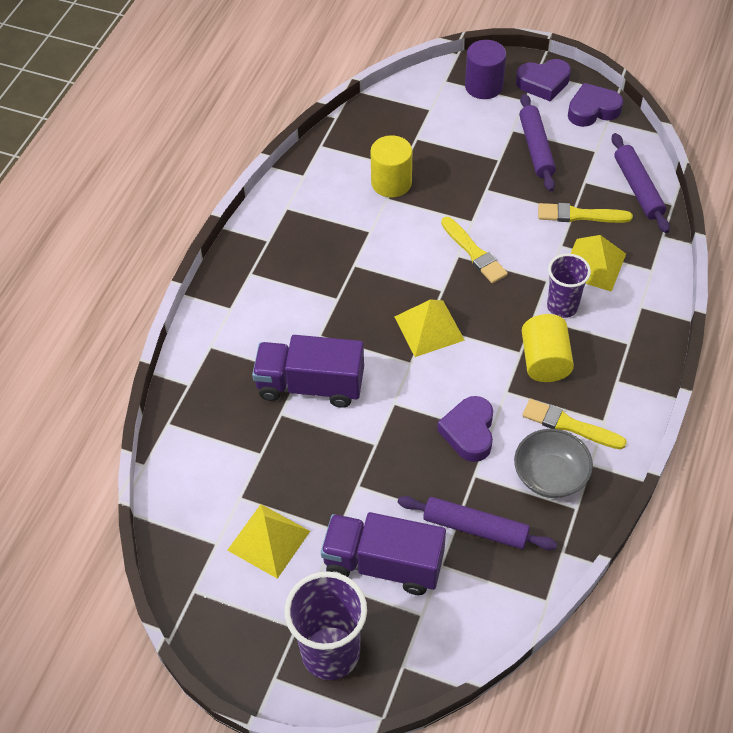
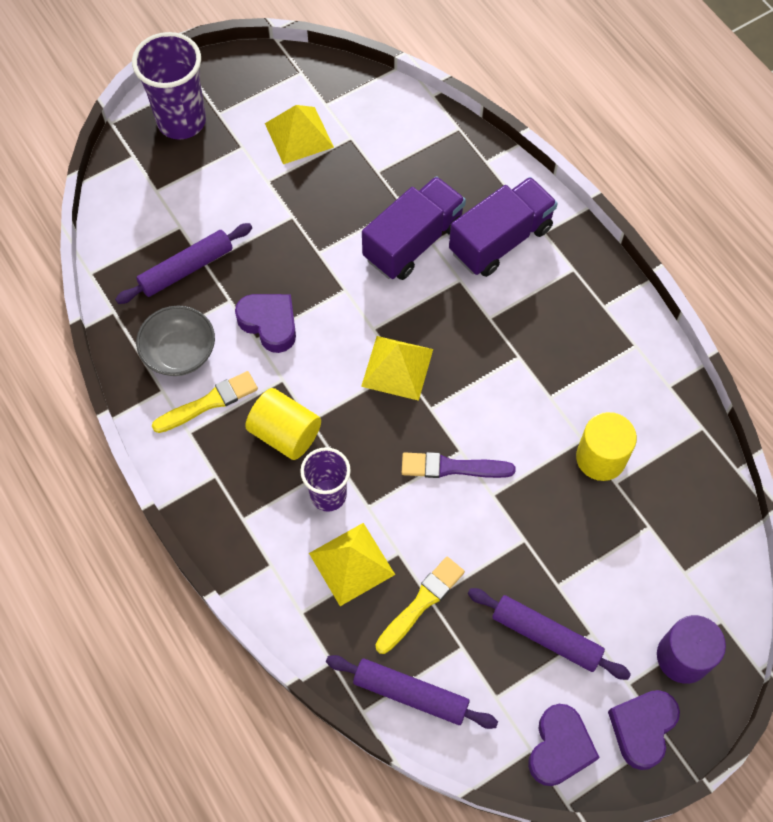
camera: 125 degrees right, 10 degrees up
(383, 564) = (214, 192): purple truck -> purple truck (500, 240)
(474, 252) = (452, 467): yellow brush -> purple brush

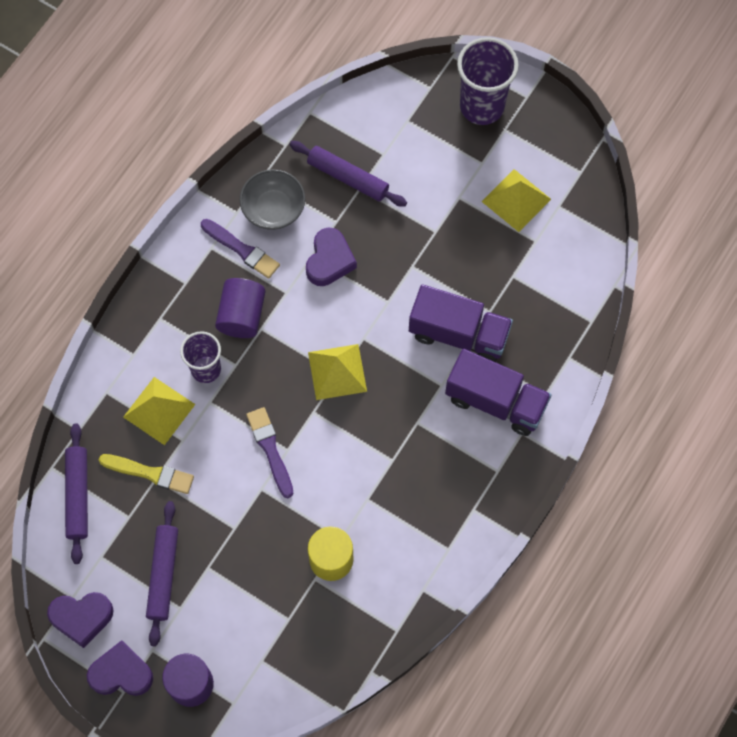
camera: 65 degrees right, 5 degrees up
(208, 403) = (241, 249): yellow brush -> purple brush
(285, 433) = (242, 315): yellow cylinder -> purple cylinder

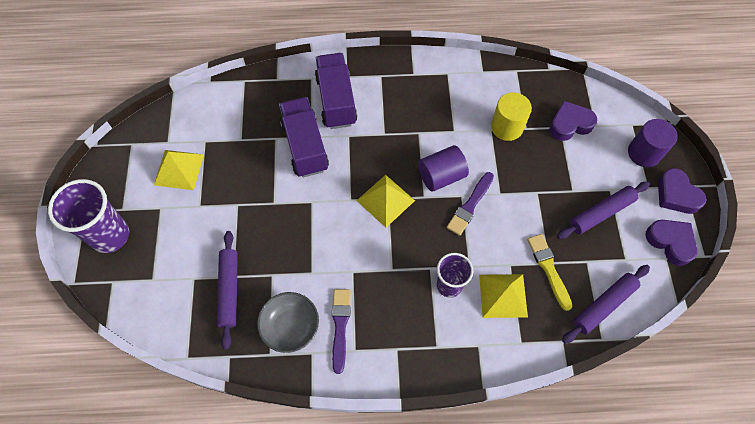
camera: 125 degrees left, 5 degrees down
(242, 315) = (391, 289): purple cylinder -> purple cylinder (441, 176)
(329, 260) = (306, 258): purple heart -> purple heart (570, 124)

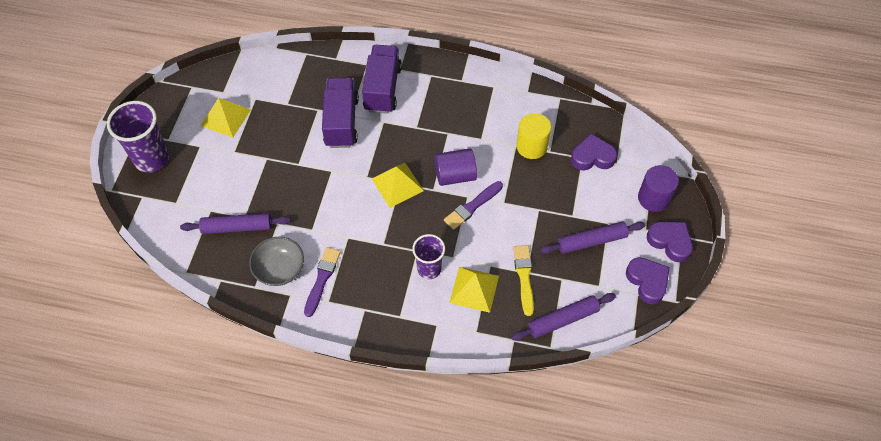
camera: 15 degrees right, 5 degrees down
(229, 290) = (237, 227): purple rolling pin -> purple rolling pin turned 75 degrees clockwise
(676, 195) = (670, 242): purple heart -> purple heart turned 150 degrees clockwise

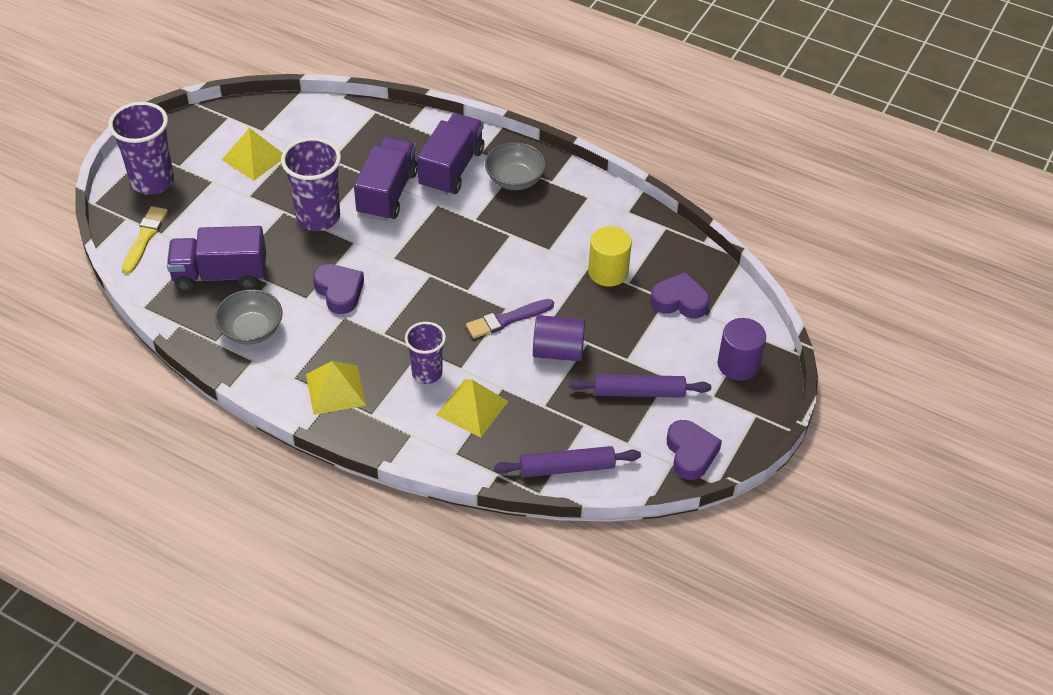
camera: 15 degrees right, 10 degrees down
(237, 227) = (220, 275): purple rolling pin -> purple truck
(295, 157) = (318, 217): none -> purple cup
(322, 279) = (296, 353): purple brush -> none
(397, 185) = (426, 275): yellow pyramid -> yellow pyramid (335, 389)
(434, 86) = (515, 179): none -> grey bowl
(455, 175) = (500, 281): purple cylinder -> purple cylinder (558, 351)
(524, 277) = (538, 410): yellow brush -> yellow brush (145, 238)
(670, 242) = (738, 417): purple heart -> purple heart (339, 292)

